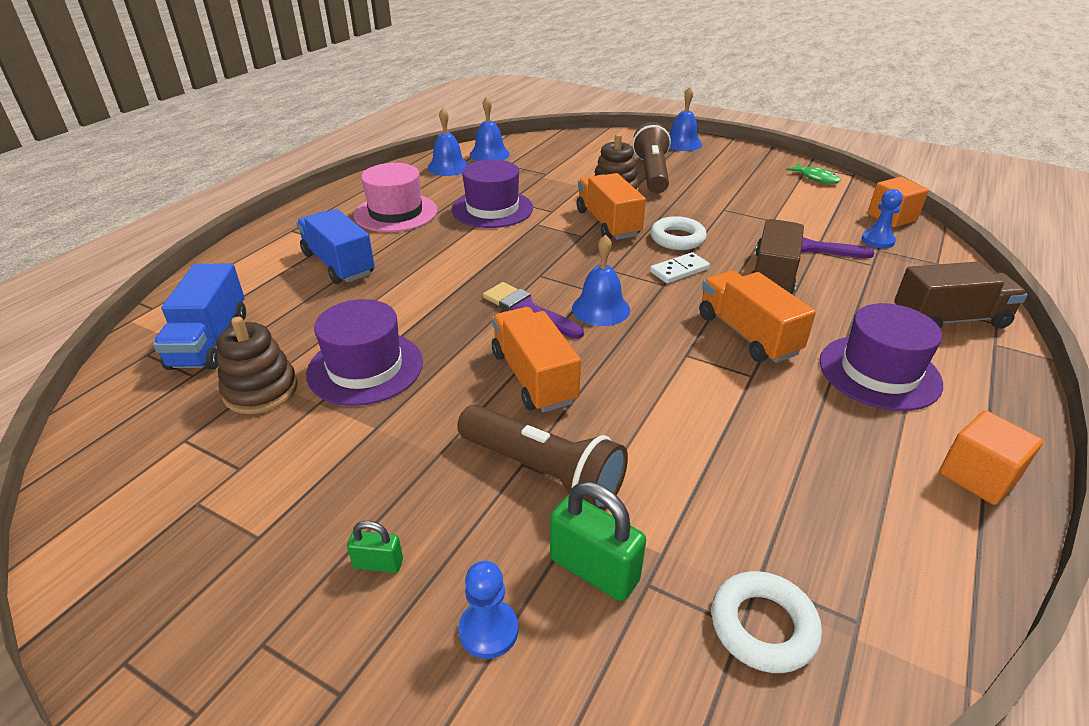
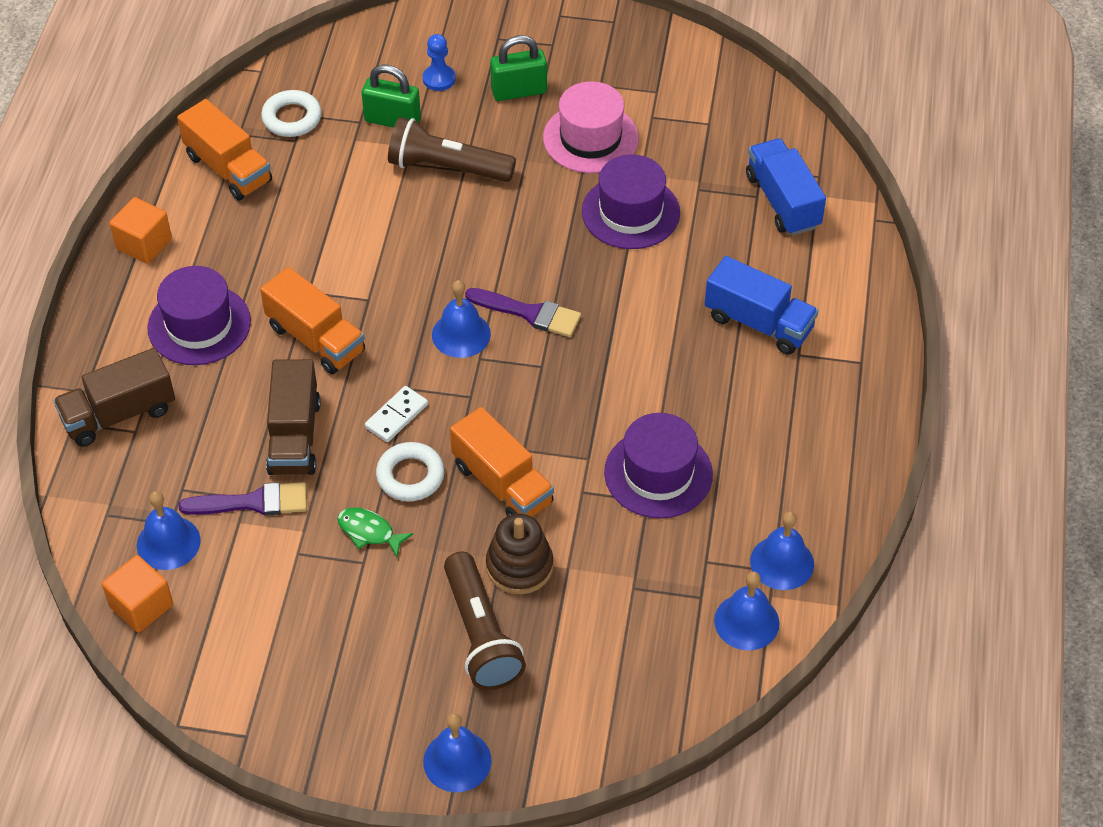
camera: 160 degrees right, 15 degrees up
(261, 390) = (694, 171): brown stacking toy -> none
(378, 563) = (519, 91): green padlock -> green padlock, size x1.86
(396, 213) = (770, 430): pink hat -> pink hat (590, 138)
(533, 377) = (489, 240): orange truck -> orange truck (228, 169)
(816, 178) = (235, 695): green fish -> green fish (369, 532)
(877, 240) = (168, 543): blue pawn -> blue bell

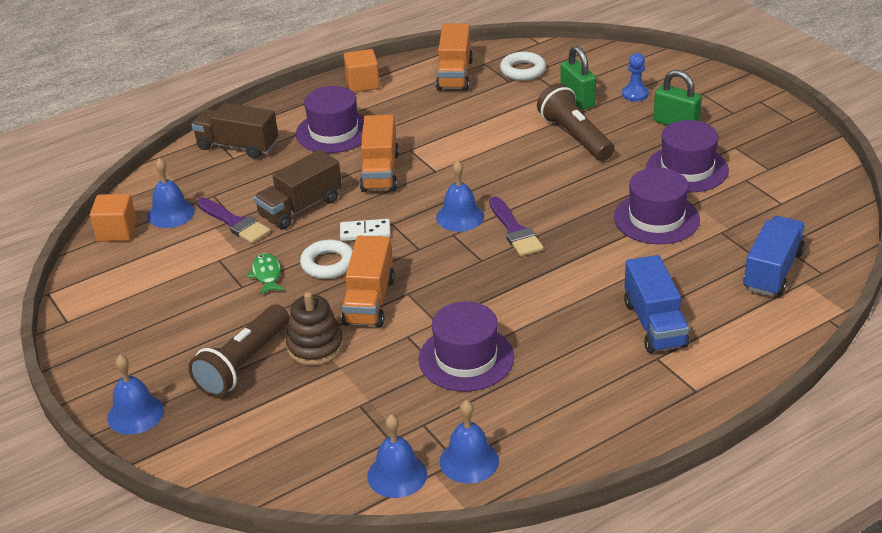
camera: 50 degrees right, 15 degrees down
(590, 138) = (687, 169): pink hat -> purple hat

